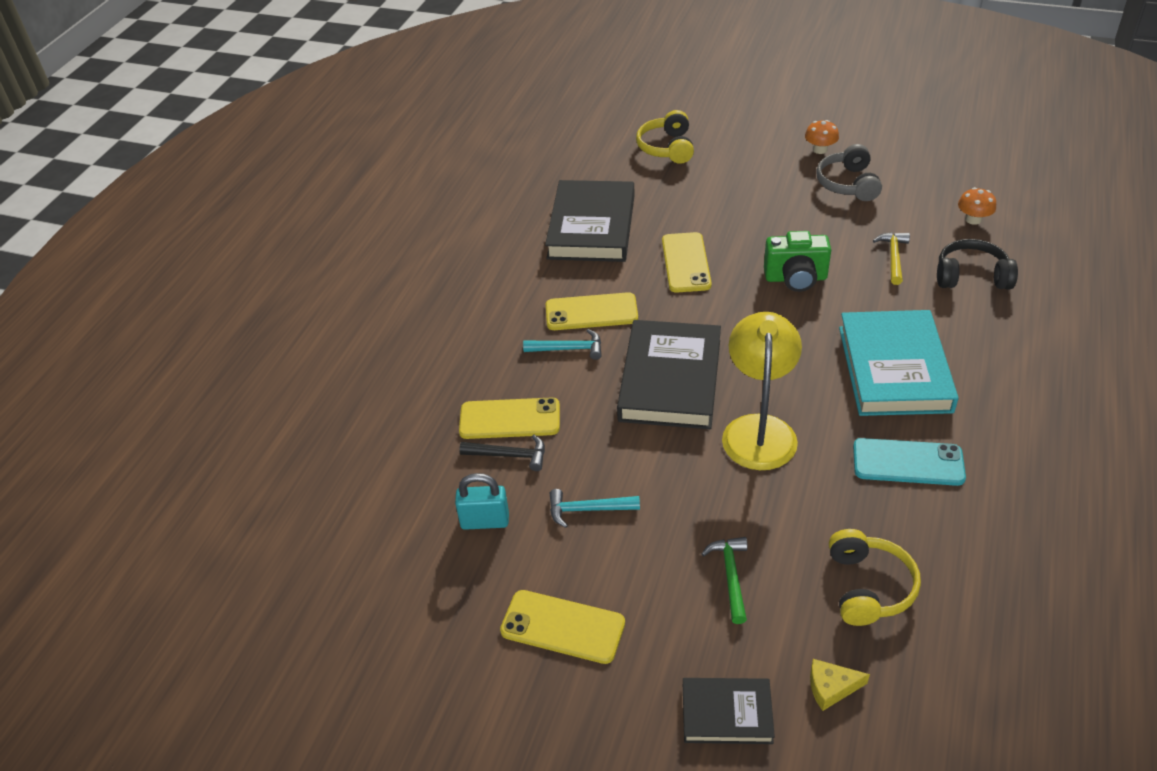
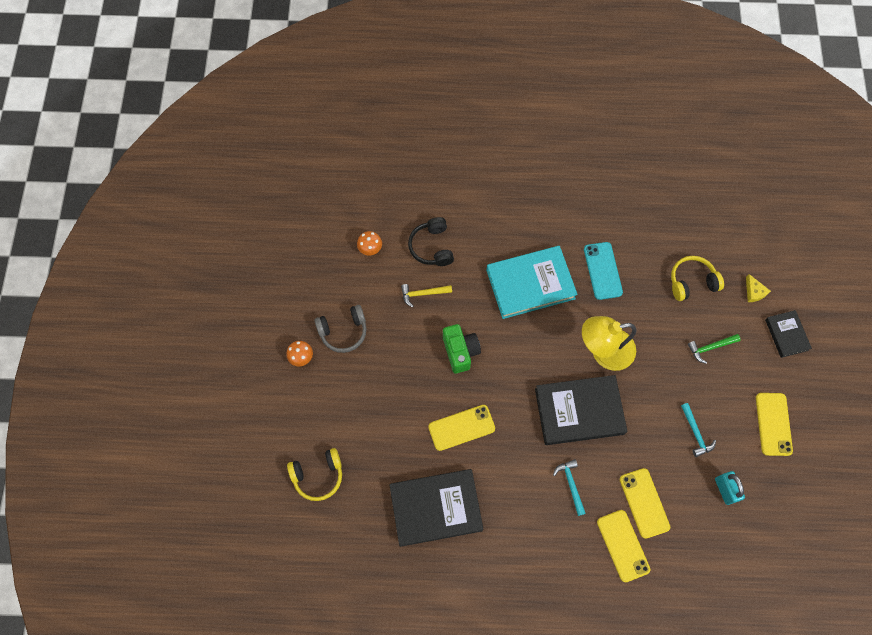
camera: 110 degrees left, 25 degrees up
(509, 455) = (673, 492): black hammer -> none
(591, 312) = (531, 480): yellow phone -> yellow phone (623, 545)

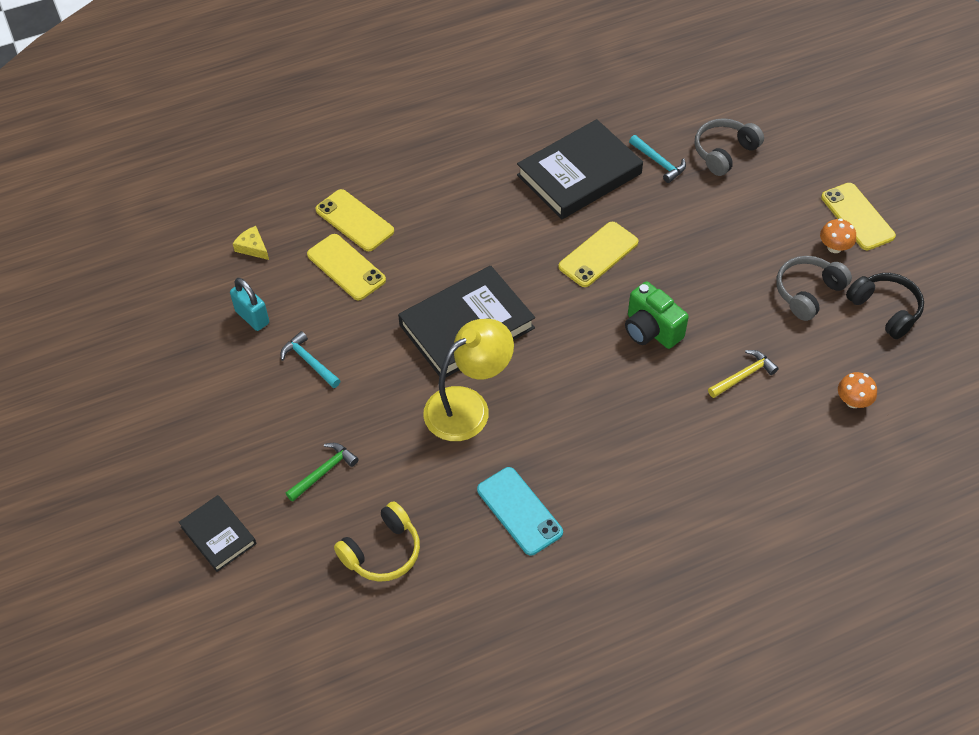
camera: 155 degrees right, 15 degrees down
(318, 476) = (724, 152): yellow headphones -> grey headphones
(431, 247) = (774, 439): black headphones -> black headphones (885, 310)
(530, 284) = (610, 449): turquoise book -> none
(571, 485) = (440, 251): turquoise hammer -> turquoise hammer (659, 162)
(754, 292) = (283, 577): yellow cheese -> yellow cheese (252, 247)
(773, 424) = (209, 412): yellow phone -> yellow phone (857, 217)

